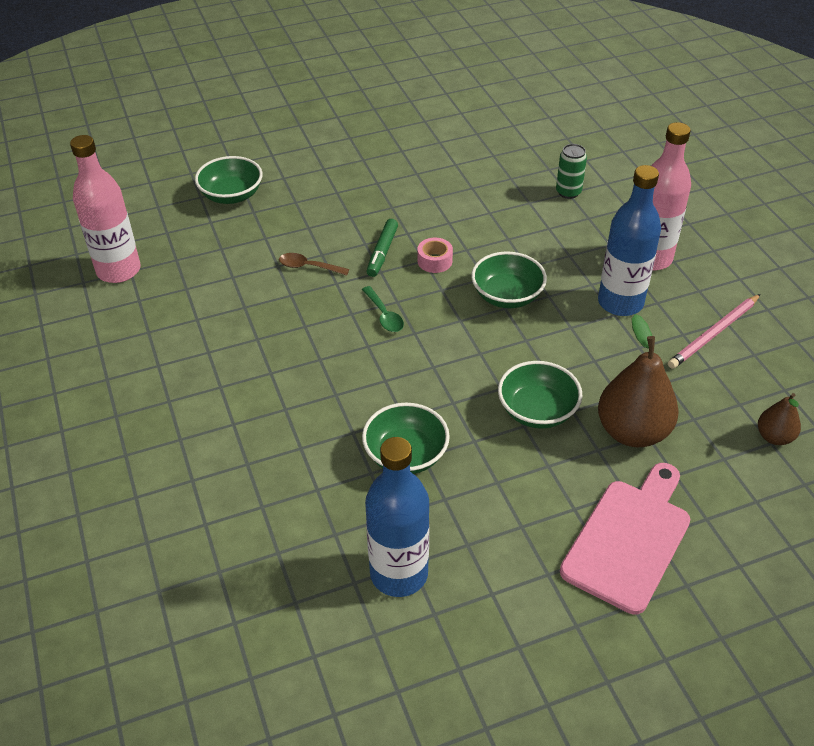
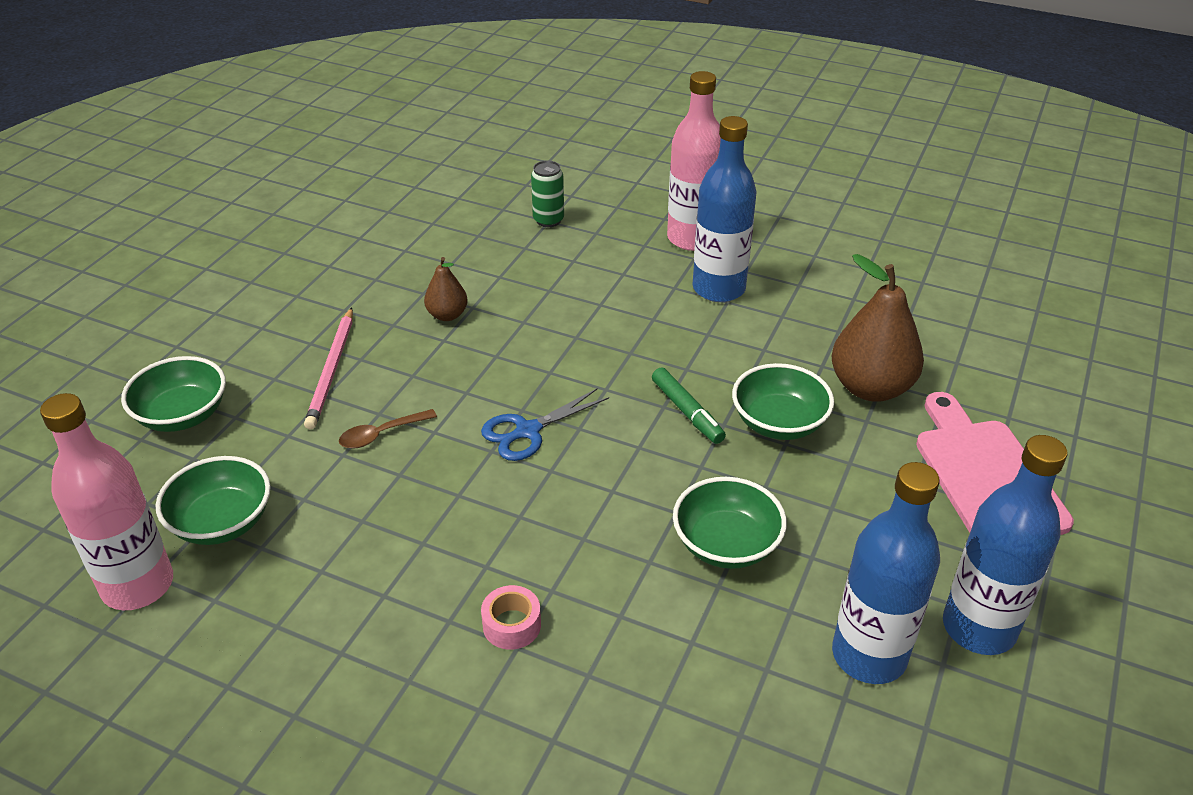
camera: 45 degrees left, 5 degrees down
(382, 252) = (443, 373): green marker -> green marker (687, 411)
(384, 315) = (528, 431): green spoon -> blue scissors
(434, 261) = (507, 350): pink tape -> pink tape (512, 625)
(485, 614) = (979, 628): none -> blue bottle
(507, 296) = (618, 341): green bowl -> green bowl (222, 522)
(713, 333) = (819, 270): pink pencil -> pink pencil (331, 370)
(774, 437) = (964, 322): brown pear -> brown pear (447, 315)

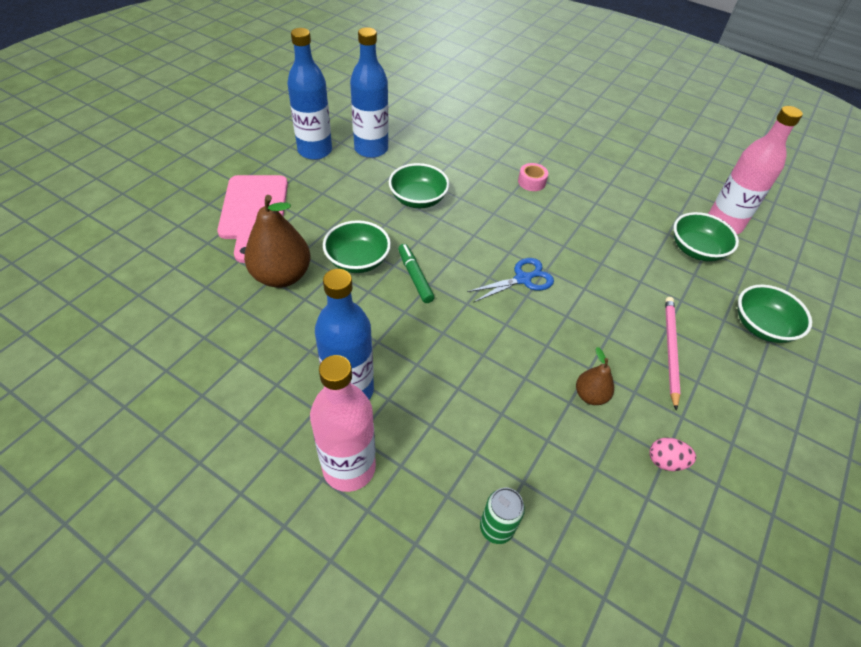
camera: 175 degrees left, 10 degrees up
(377, 274) = (665, 461): none -> pink egg
(381, 434) = (619, 291): brown spoon -> none

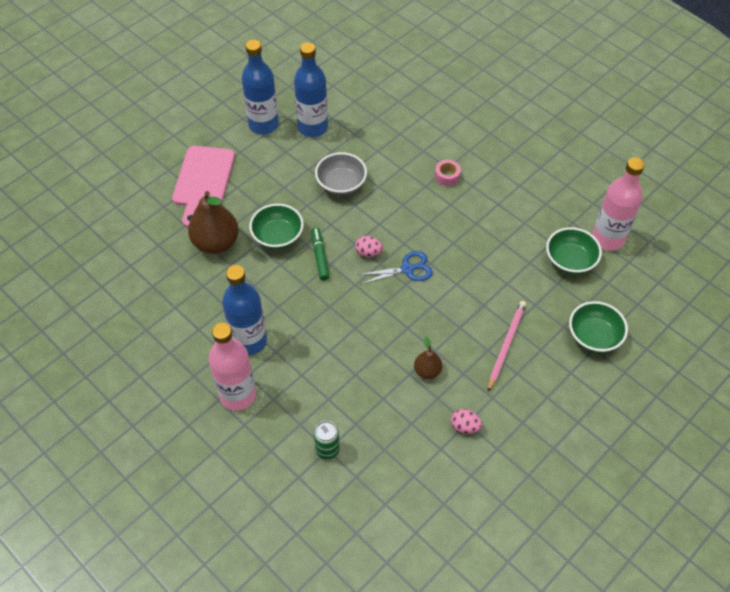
camera: 15 degrees right, 5 degrees up
(418, 199) = (341, 184): green bowl -> grey bowl
(471, 266) = (368, 253): none -> pink egg

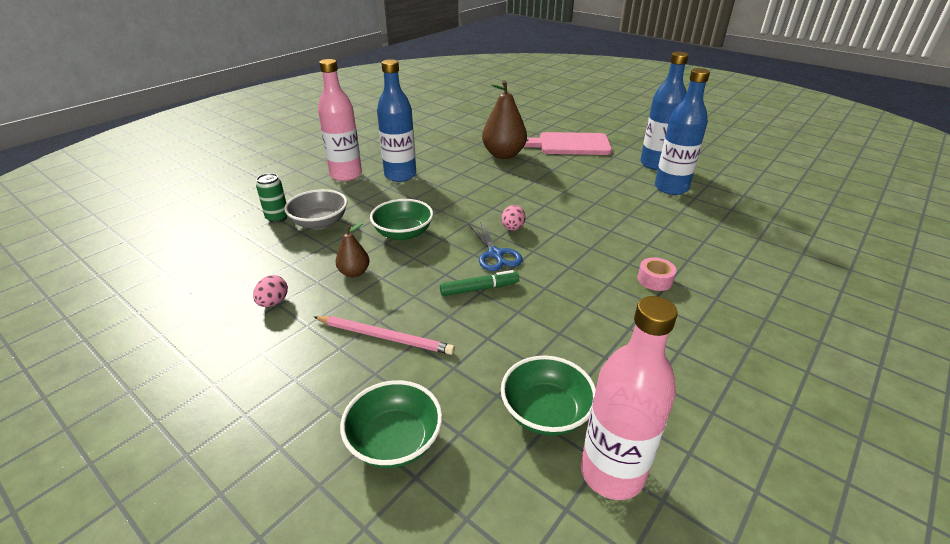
camera: 85 degrees right, 20 degrees down
(278, 236) = (519, 180): green bowl -> green bowl (403, 233)
(320, 257) = (500, 201): green marker -> green marker (479, 289)
(341, 184) = (601, 208): grey bowl -> grey bowl (320, 223)

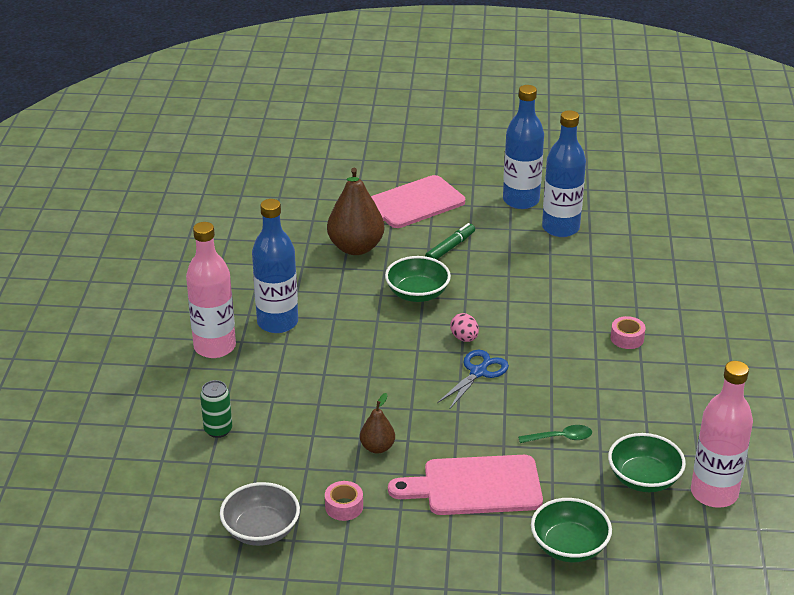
camera: 35 degrees left, 0 degrees up
(273, 302) = (344, 506): pink egg -> pink tape
(320, 223) = (271, 415): grey bowl -> grey bowl (261, 530)
(385, 337) = (475, 486): pink pencil -> pink cutting board
(403, 233) = (370, 389): green bowl -> green bowl (417, 294)
(479, 289) = (500, 411): green marker -> green marker (450, 248)
(495, 254) = (478, 372): blue scissors -> blue scissors turned 90 degrees counterclockwise
(505, 333) = (560, 438): none -> green spoon

